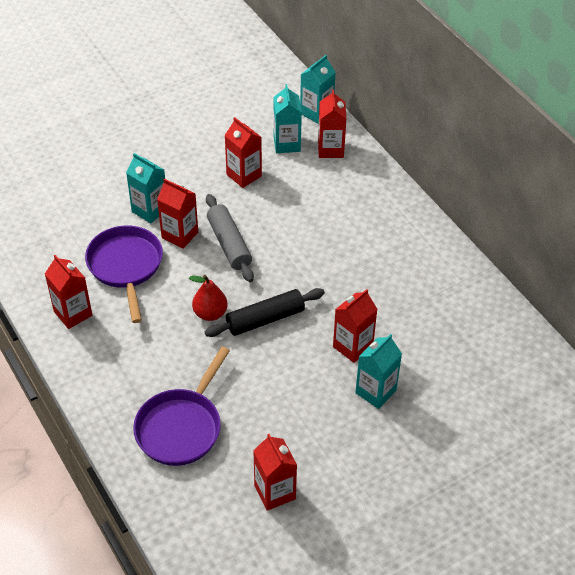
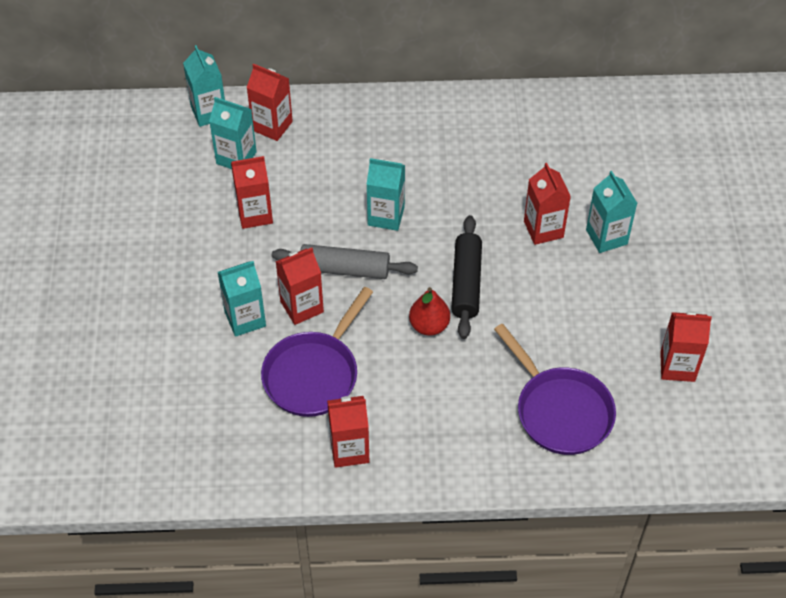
camera: 60 degrees left, 5 degrees up
(126, 266) = (314, 374): purple pan -> purple pan turned 75 degrees counterclockwise
(295, 246) = (386, 216): none -> turquoise carton

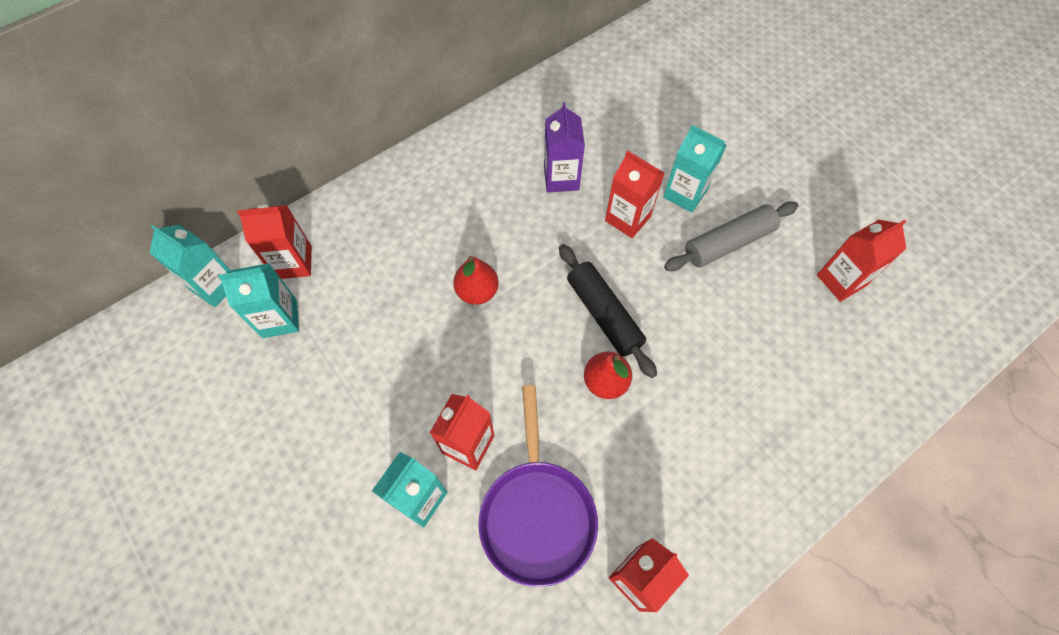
camera: 35 degrees left, 10 degrees up
(255, 214) = (344, 370): red carton -> none
(344, 269) = (480, 374): grey rolling pin -> grey rolling pin (728, 243)
(386, 216) = (477, 291): turquoise carton -> red pear
(516, 173) = (561, 178): none -> purple carton
(560, 411) = (788, 391): purple pan -> none

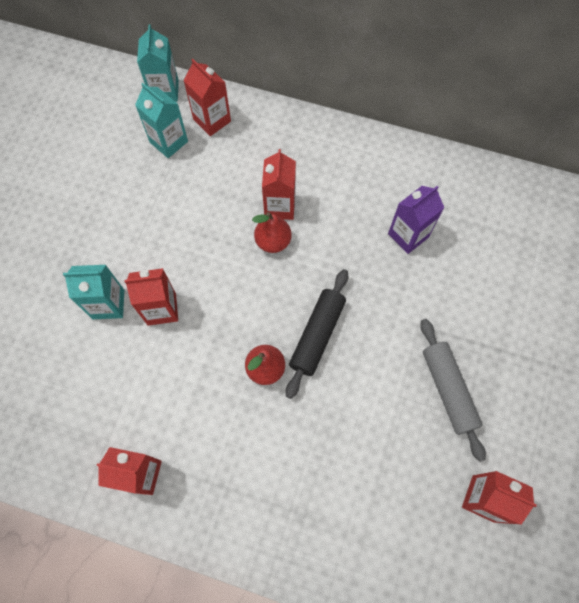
camera: 55 degrees right, 5 degrees up
(537, 514) = (143, 382): purple pan -> none
(628, 218) = (410, 303): red carton -> red carton (279, 206)
(685, 194) = (467, 331): turquoise carton -> none
(728, 243) = (448, 390): grey rolling pin -> grey rolling pin turned 45 degrees clockwise

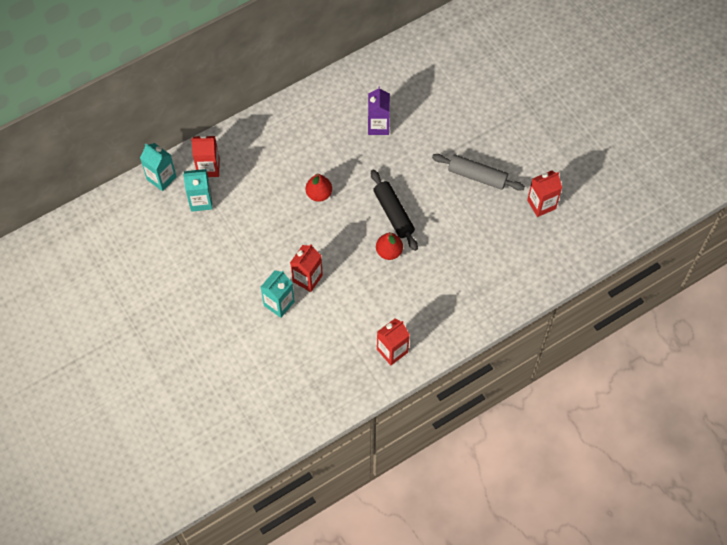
camera: 50 degrees left, 5 degrees down
(279, 206) = (300, 174): red carton -> none

